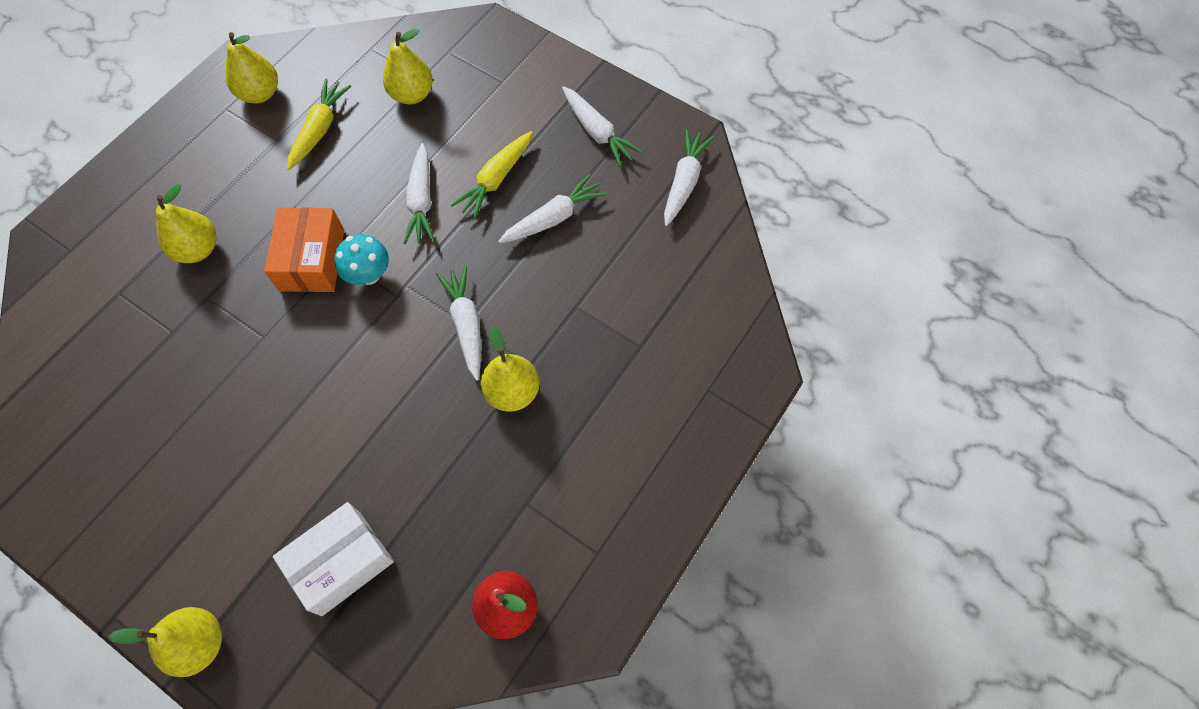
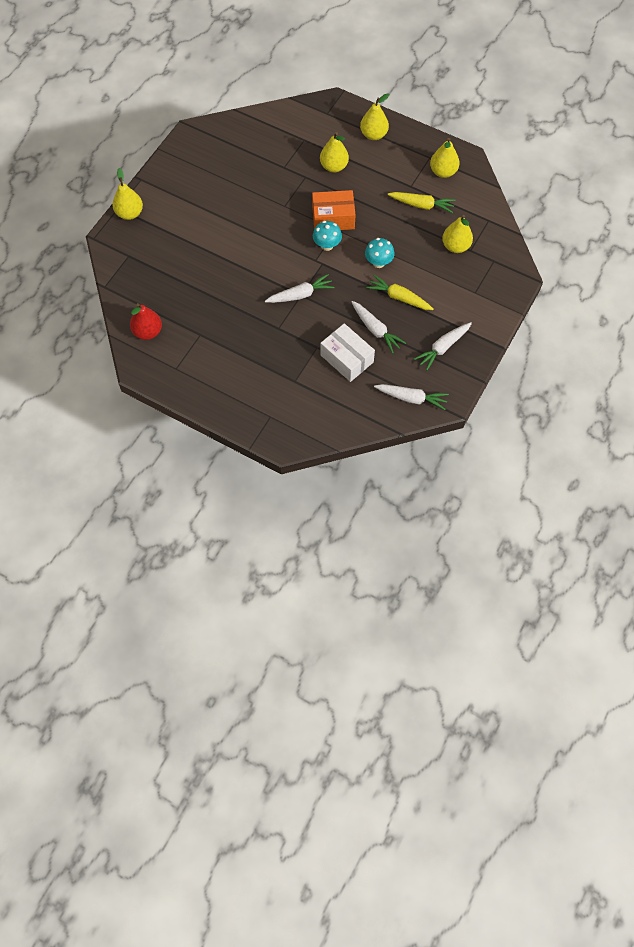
camera: 85 degrees right, 0 degrees up
(341, 563) = (167, 260): white box -> white box (347, 358)
(421, 201) = (378, 262): white carrot -> turquoise mushroom
(512, 392) = (262, 321): yellow pear -> yellow pear (373, 135)

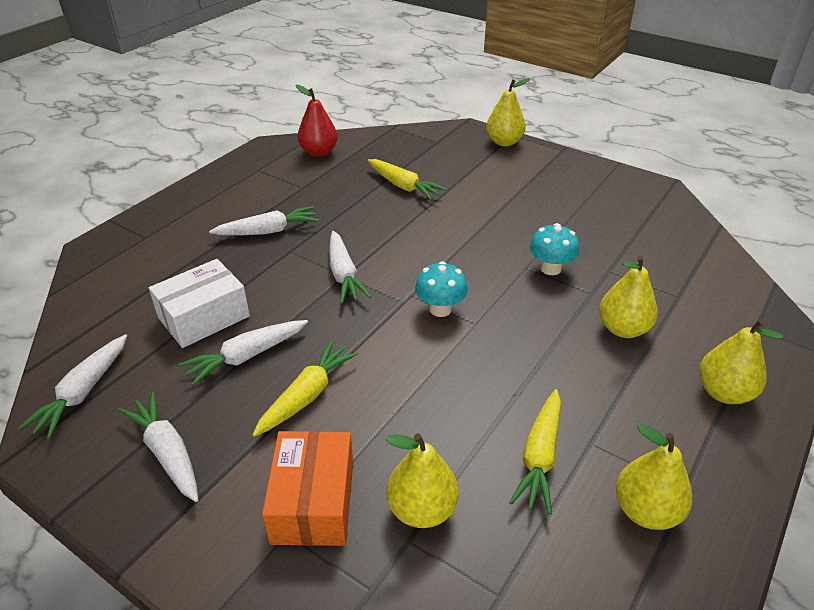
camera: 95 degrees right, 25 degrees down
(196, 272) = (403, 186): none -> yellow carrot
(258, 344) = (268, 231): none -> white carrot
(333, 218) = (501, 320): orange box -> orange box (313, 502)
(378, 262) = (394, 373): turquoise mushroom -> turquoise mushroom (550, 268)

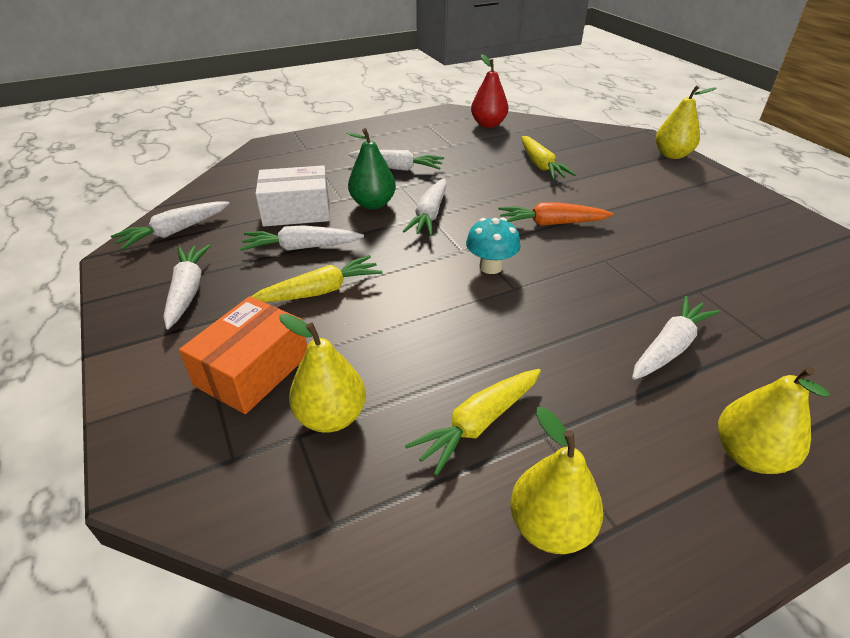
camera: 30 degrees right, 0 degrees up
(278, 281) = (373, 204): none -> green pear
(457, 246) = (551, 223): none -> orange carrot
(550, 268) = (632, 269): turquoise mushroom -> none
(622, 329) = (669, 347): yellow pear -> white carrot

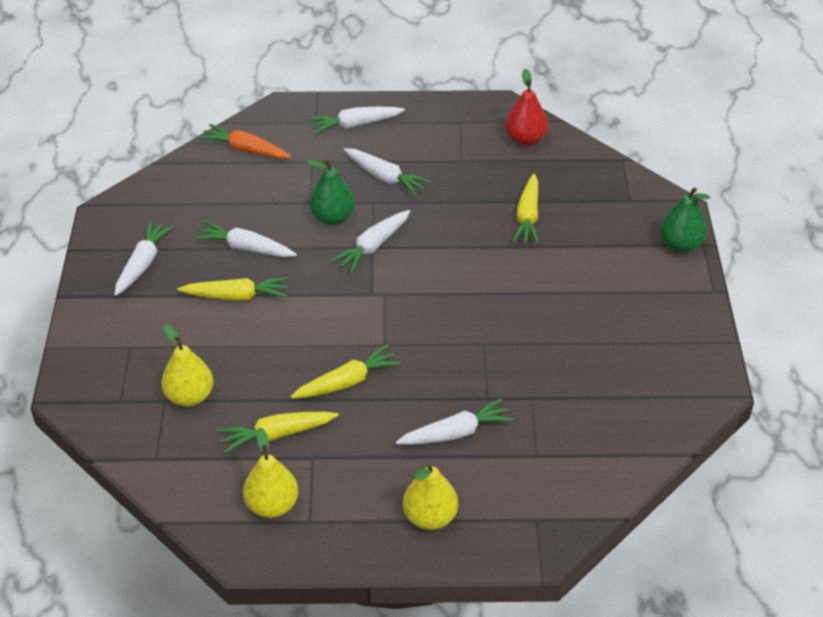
camera: 25 degrees right, 5 degrees up
(175, 232) = (156, 198): white carrot -> white carrot (355, 125)
(253, 370) = (158, 346): orange box -> none
(296, 211) = (263, 205): white box -> none
(490, 267) = (382, 318): turquoise mushroom -> none
(509, 336) = (347, 382): none -> yellow carrot
(551, 223) = (472, 291): orange carrot -> orange carrot (245, 150)
(672, 155) = (680, 245): yellow pear -> green pear

